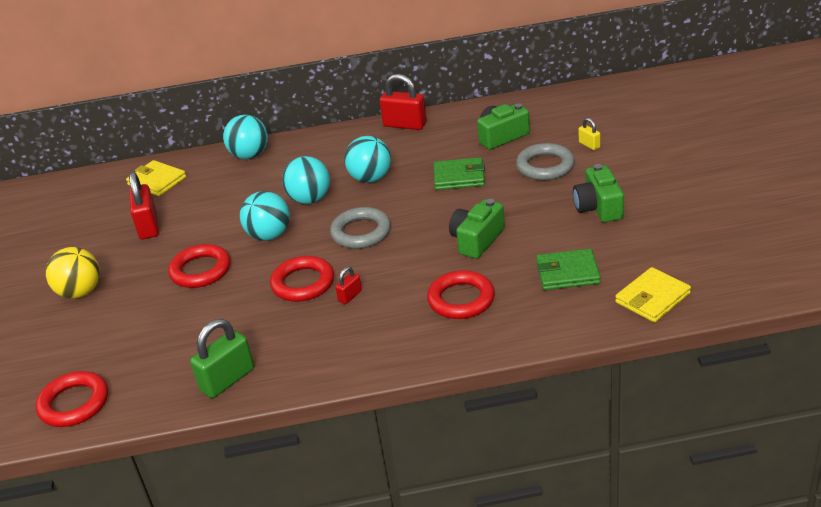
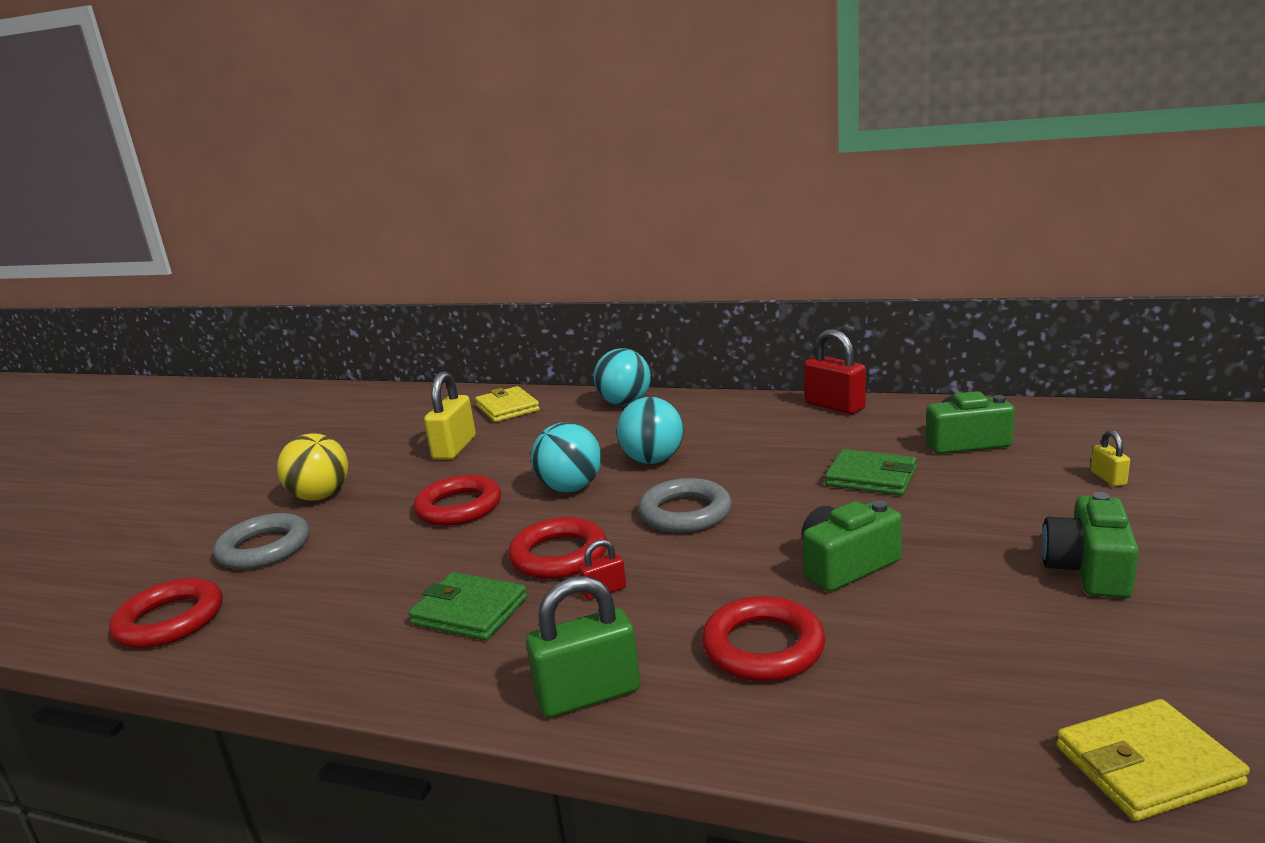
camera: 25 degrees right, 15 degrees down
(148, 226) = (454, 448): red padlock -> yellow padlock
(227, 380) = (351, 654): green padlock -> green padlock (588, 694)
(370, 178) = (746, 454): turquoise ball -> none
(545, 166) = (1017, 491): grey ring -> grey ring (264, 548)
(567, 273) = (979, 660): green wallet -> green wallet (470, 611)

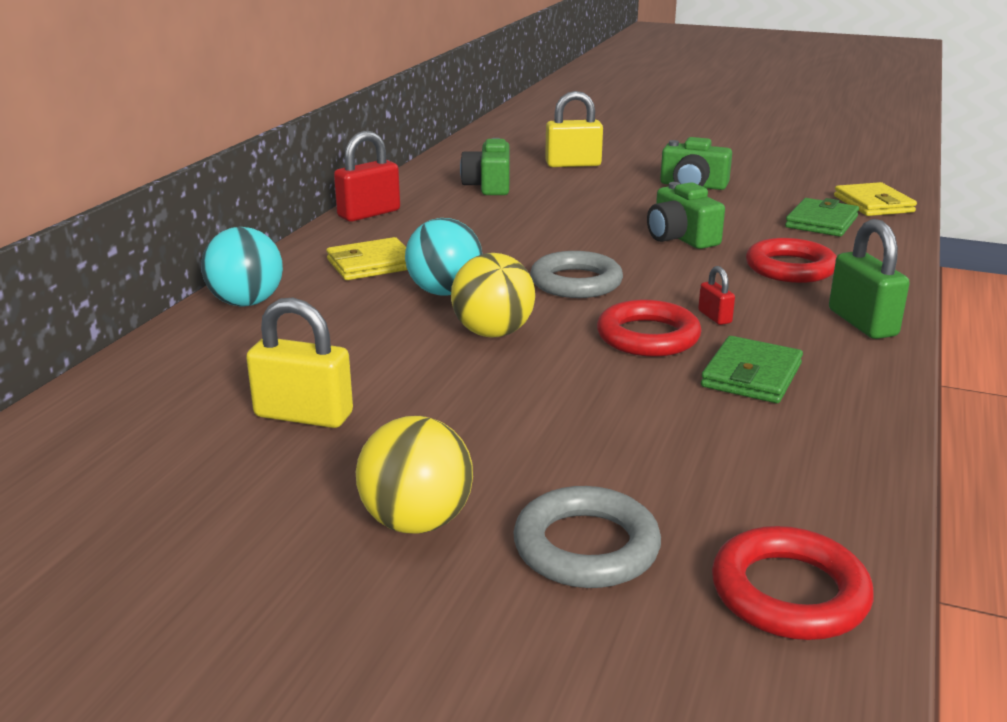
camera: 90 degrees left, 5 degrees up
(459, 507) = (512, 397): red ring -> none
(507, 408) = (170, 381): yellow wallet -> yellow wallet (371, 264)
(570, 488) = (493, 333): turquoise ball -> yellow ball
(871, 477) = (537, 217): green wallet -> green wallet (821, 222)
(1108, 478) = (573, 164): yellow padlock -> yellow padlock, size x1.97

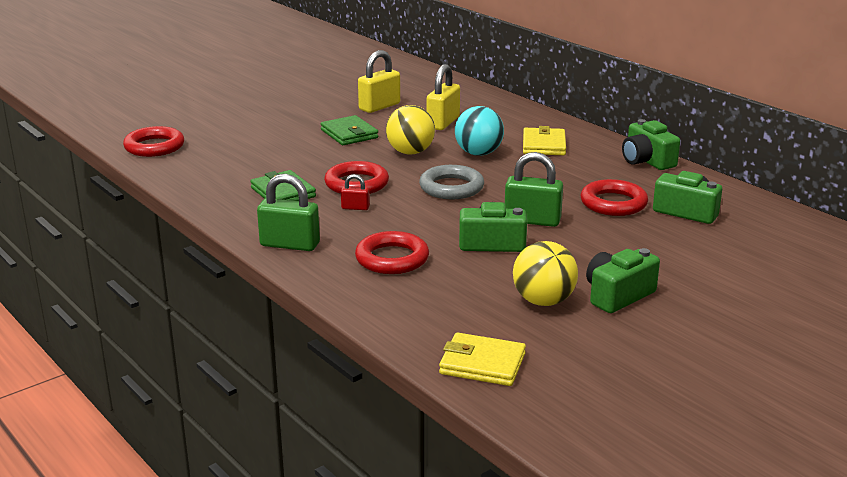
camera: 120 degrees right, 0 degrees up
(246, 303) = (517, 112): turquoise ball -> none
(369, 214) = (647, 161): red padlock -> green camera
(416, 522) = (279, 110): yellow ball -> yellow ball (543, 301)
(509, 211) = (613, 203): none -> red ring
(573, 164) = (733, 263): yellow padlock -> yellow padlock (443, 123)
(586, 546) = (225, 128): grey ring -> none
(602, 232) = (532, 220): none -> green padlock
(821, 222) = (464, 314): green wallet -> green wallet (349, 134)

